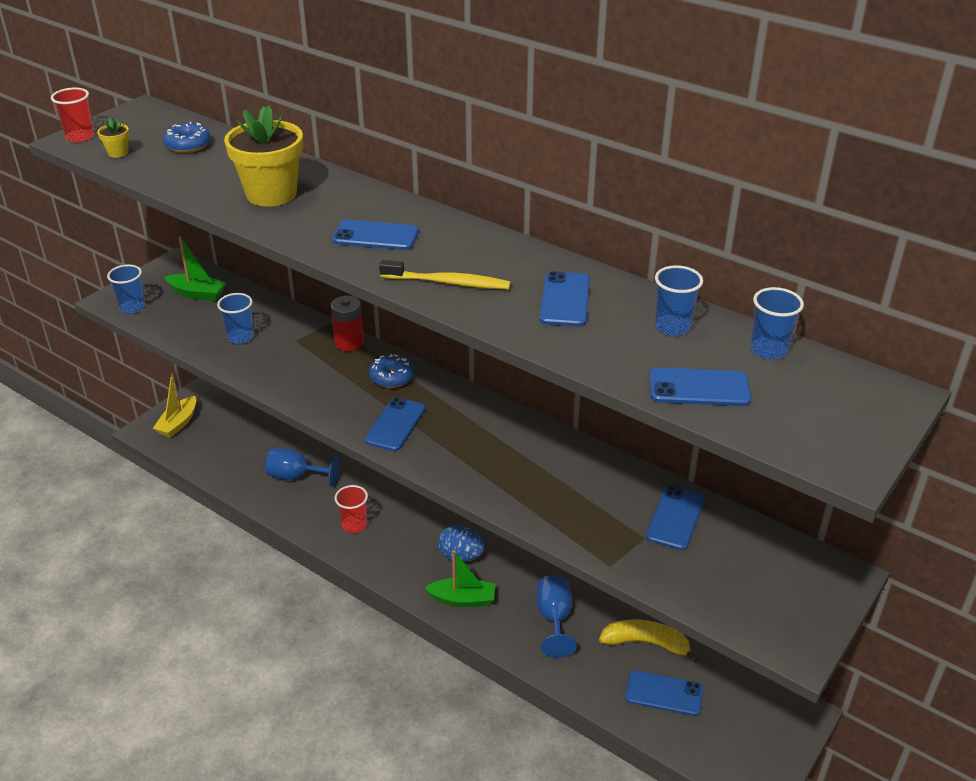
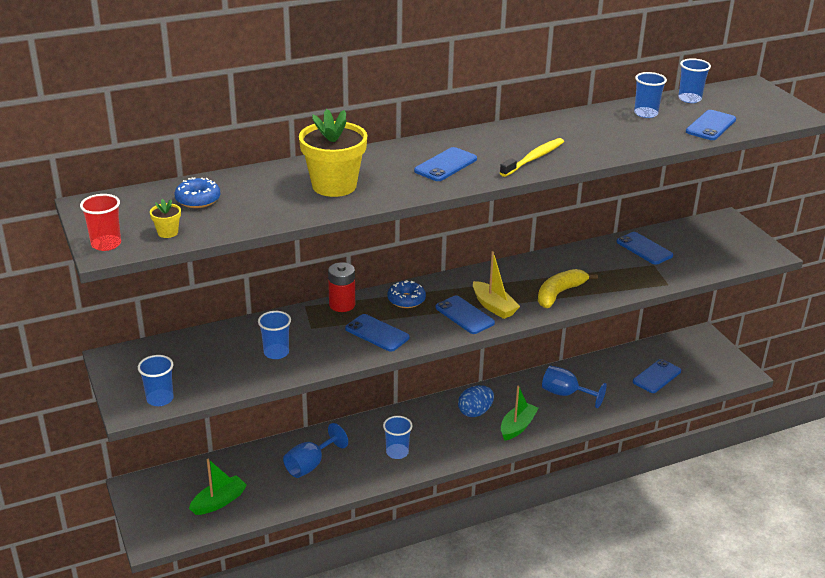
camera: 60 degrees left, 5 degrees down
(178, 423) = (164, 515): yellow boat -> yellow boat (493, 306)
(197, 294) = (181, 358): green boat -> green boat (219, 502)
(354, 525) = (397, 452): red cup -> blue cup
(565, 300) = (589, 132): blue phone -> blue phone (377, 333)
(646, 643) = (613, 366): yellow banana -> yellow banana (559, 293)

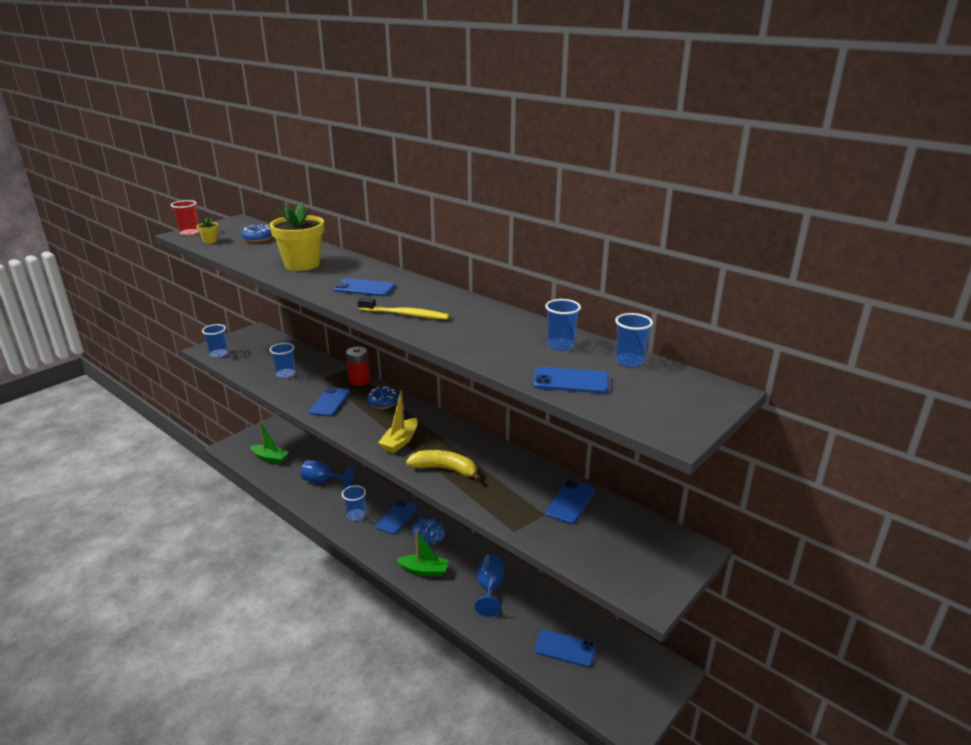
camera: 65 degrees right, 5 degrees down
(464, 315) = (378, 431): blue phone -> blue phone (397, 517)

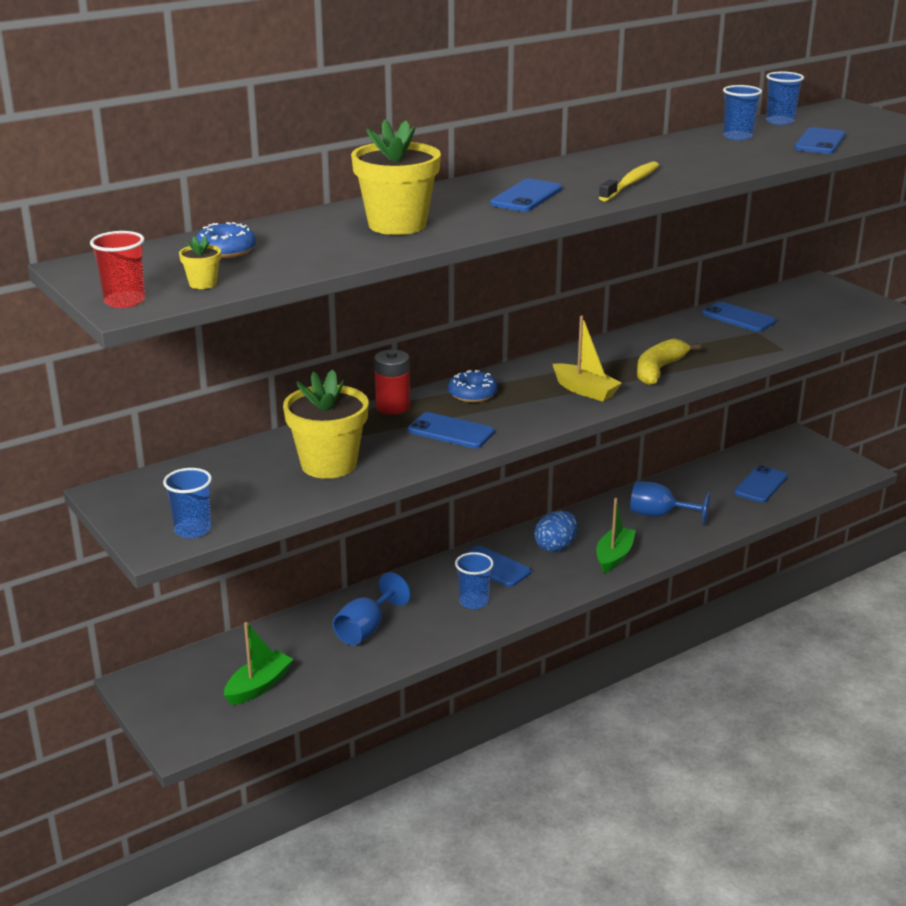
camera: 75 degrees left, 0 degrees up
(286, 374) = (329, 464): blue cup -> yellow flower pot

